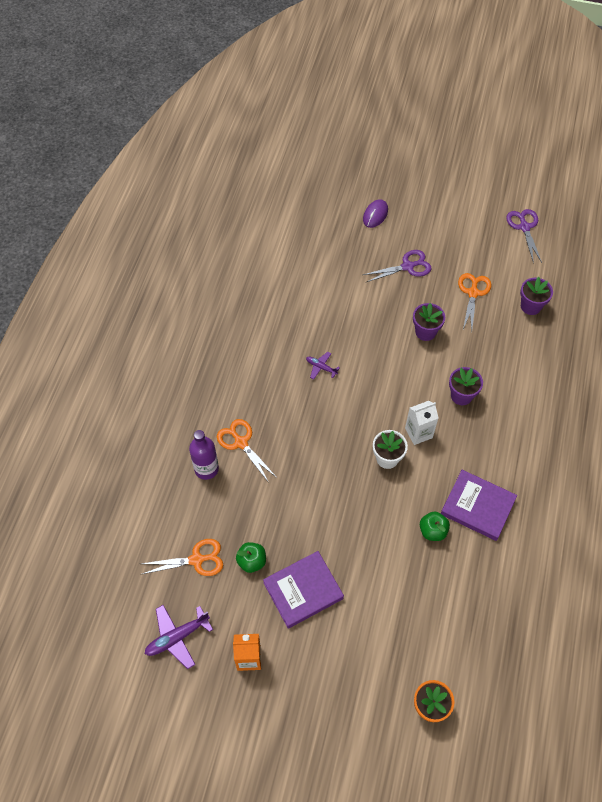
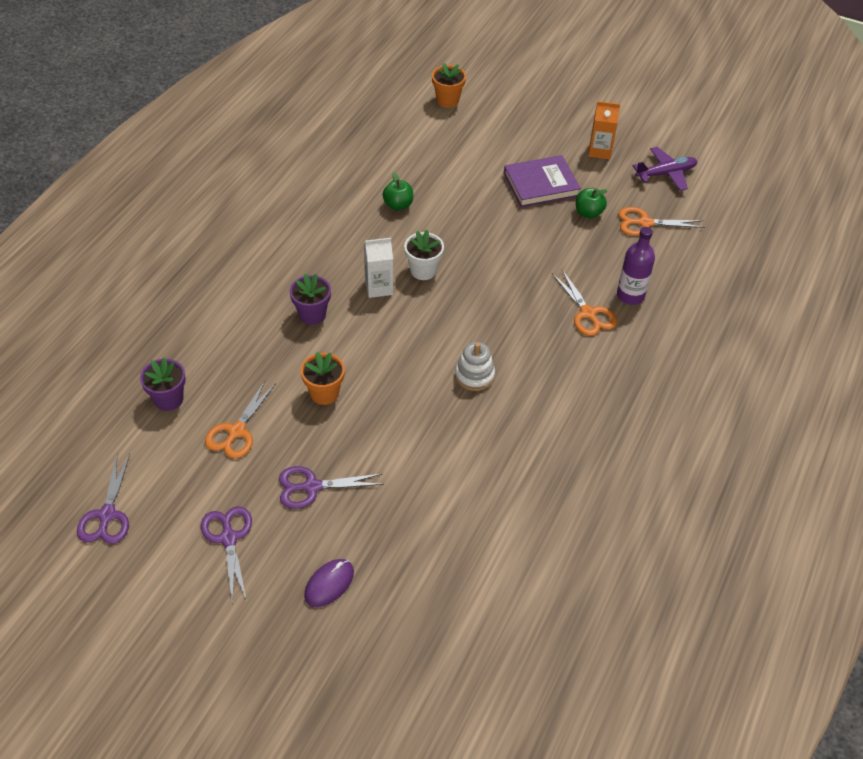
camera: 170 degrees left, 10 degrees down
(321, 367) = (474, 375): purple plane -> white stacking toy
(425, 332) = (324, 393): purple flower pot -> orange flower pot
(445, 228) = (229, 538): none -> purple scissors
(477, 506) = (343, 215): purple book -> none

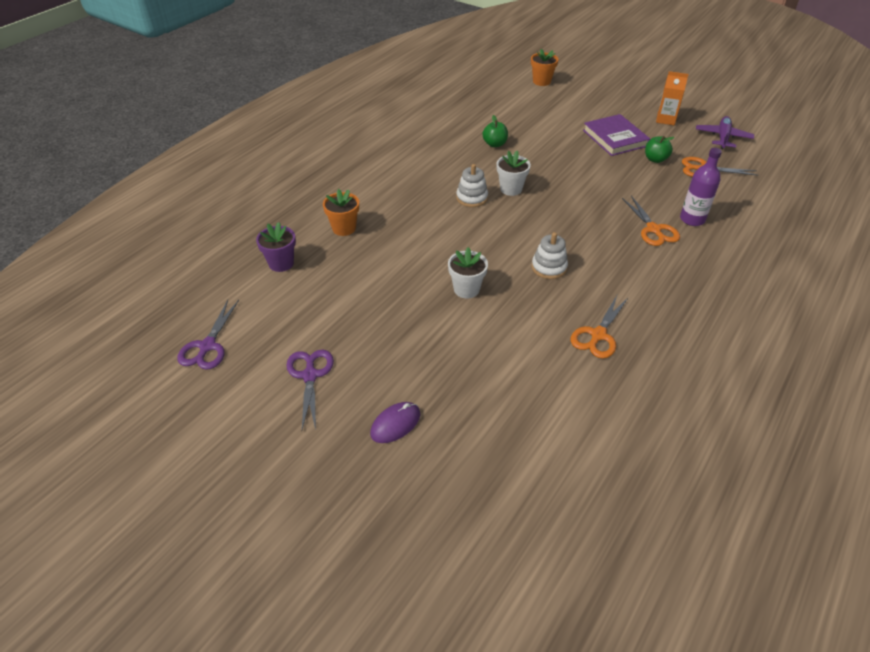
camera: 10 degrees right, 5 degrees down
(236, 431) = (333, 292): orange scissors -> orange scissors (598, 335)
(312, 314) = (413, 212): purple flower pot -> none
(312, 487) = (392, 341): purple scissors -> none
(324, 393) = (414, 270): orange flower pot -> orange flower pot (344, 228)
(379, 287) = (472, 198): white carton -> white stacking toy
(385, 413) = (466, 289): none -> white flower pot
(541, 184) = (615, 138): purple book -> purple book turned 75 degrees clockwise
(666, 174) = (722, 137): purple plane -> purple plane turned 60 degrees counterclockwise

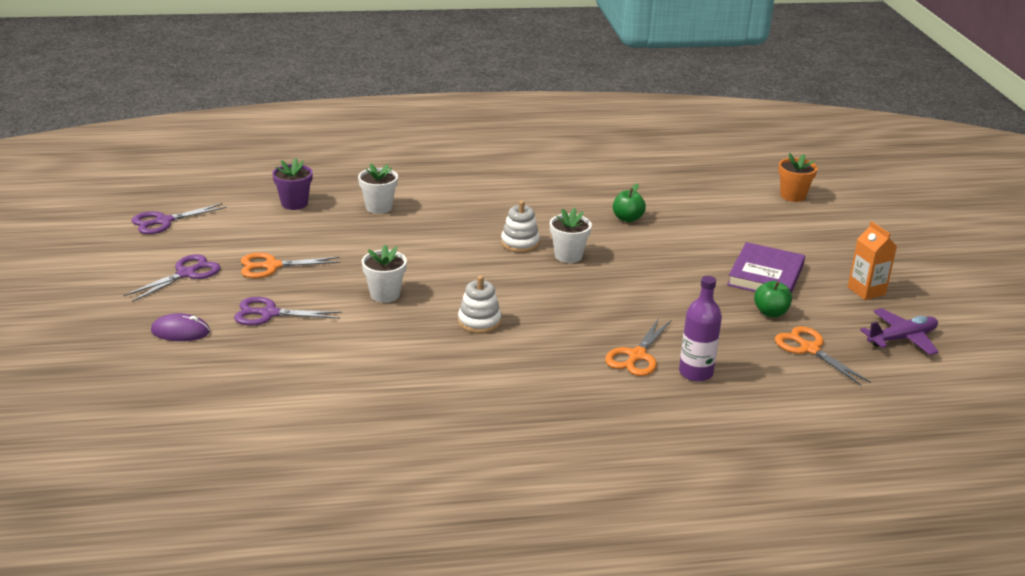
camera: 45 degrees right, 15 degrees down
(344, 228) = (379, 207): orange flower pot -> white flower pot
(426, 360) = (269, 313): none -> purple scissors
(598, 335) = (419, 384): orange scissors -> orange scissors (272, 266)

